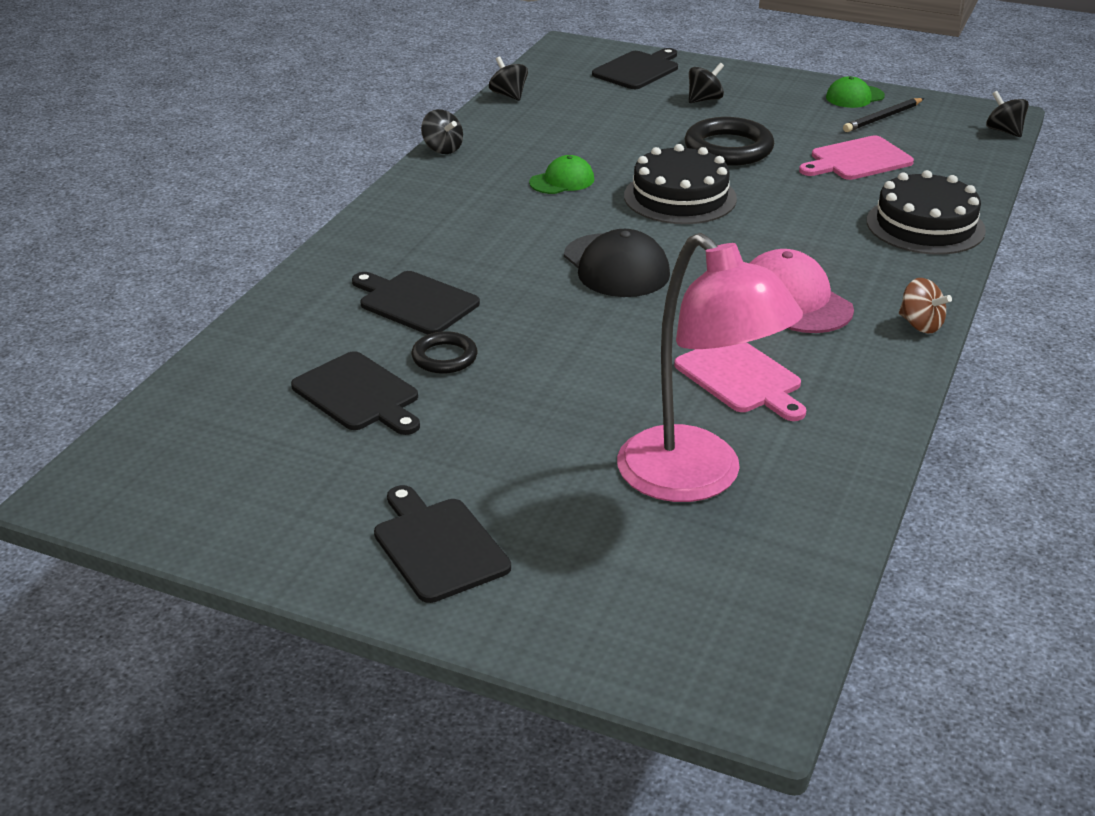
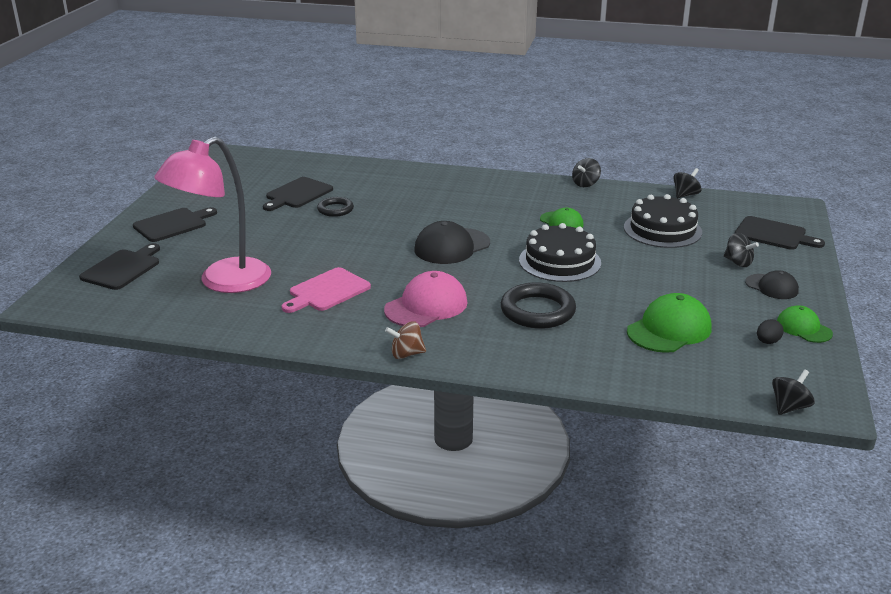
camera: 80 degrees right, 5 degrees down
(415, 302) = (391, 197): black cutting board -> black cutting board (122, 268)
(728, 148) = (653, 275): black ring -> black ring (537, 311)
(764, 94) = (771, 287): none -> black cap
(857, 160) = (669, 329): pink cutting board -> green cap
(883, 118) = (767, 342): black pencil -> black egg
(920, 325) = (406, 354): brown spinning top -> brown spinning top turned 45 degrees clockwise
(925, 225) = (564, 359): black cake -> black cake (662, 230)

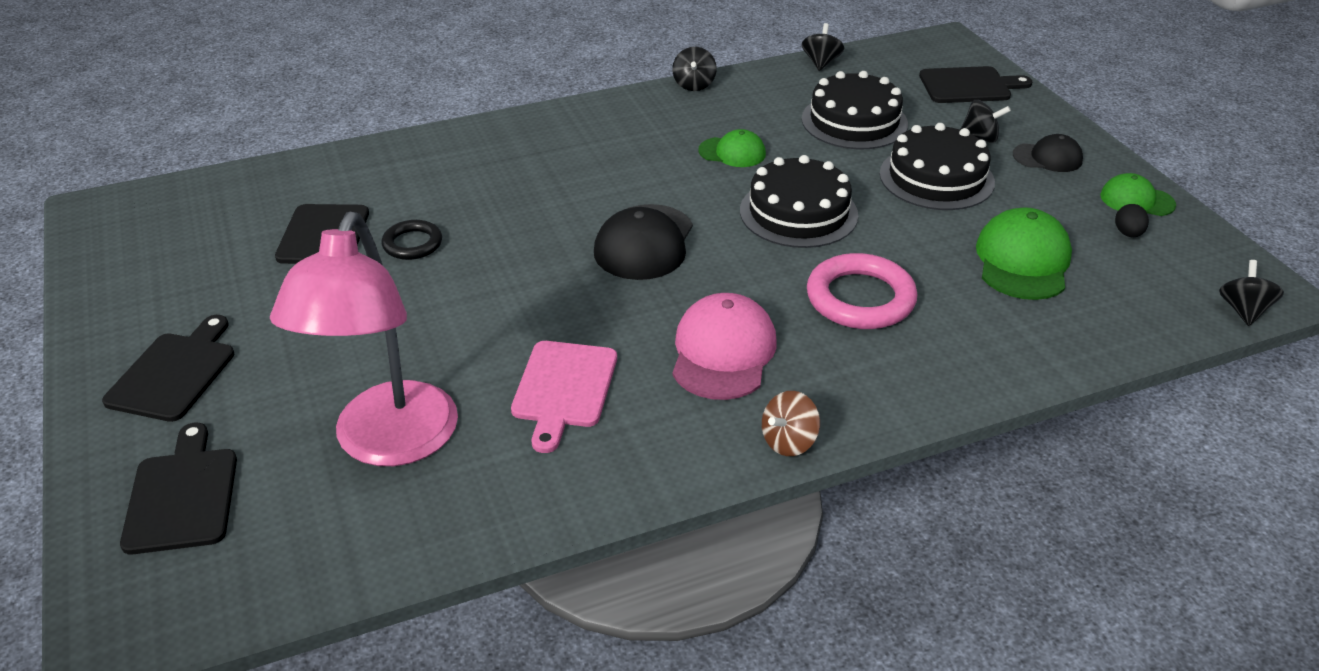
camera: 35 degrees left, 10 degrees up
(537, 311) = (860, 298): black ring -> pink ring
(674, 273) = (936, 178): none -> black cake

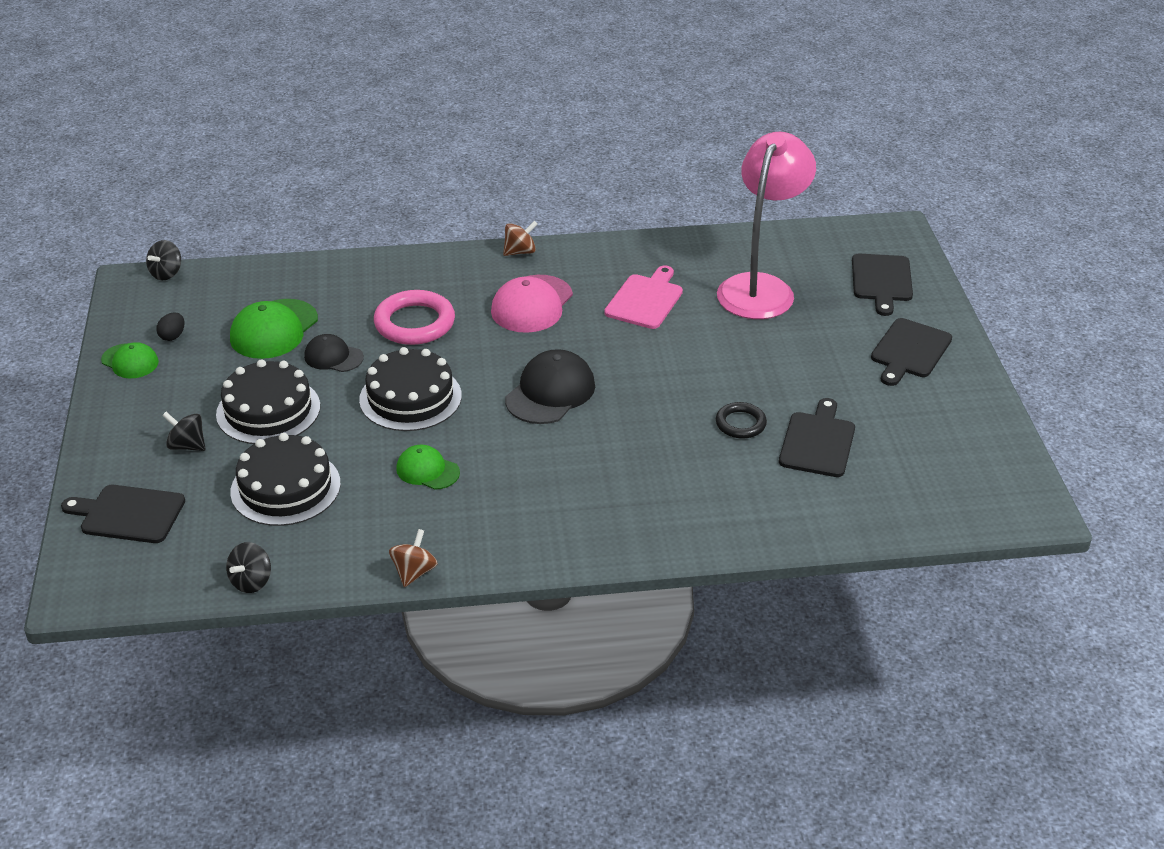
camera: 165 degrees left, 0 degrees up
(694, 85) = (414, 572): black spinning top -> brown spinning top
(1047, 158) = (152, 413): black cap -> black cap (333, 357)

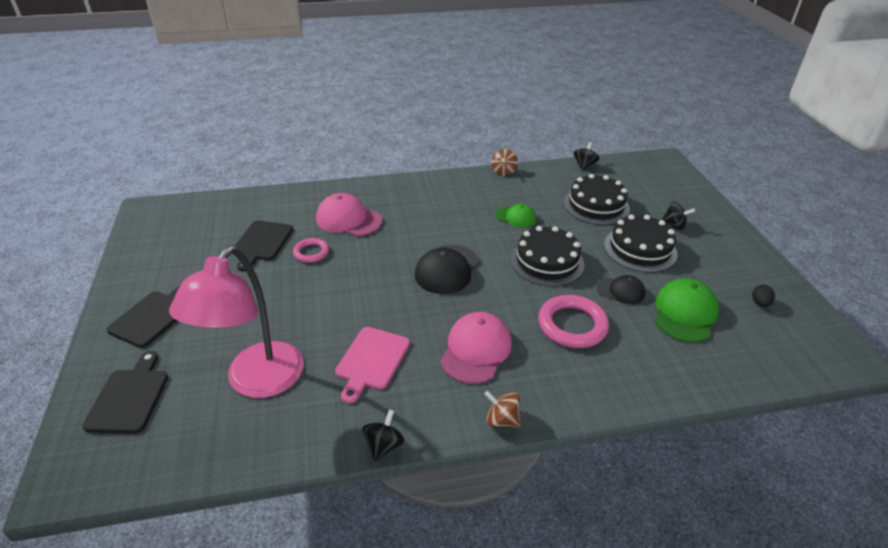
camera: 175 degrees right, 0 degrees up
(128, 514) = (674, 190): black cutting board -> none
(130, 361) = (770, 280): green cap -> none
(166, 273) = (831, 370): black spinning top -> black spinning top (384, 445)
(520, 252) = (502, 420): brown spinning top -> brown spinning top turned 60 degrees clockwise
(695, 477) = (348, 219): none -> pink cap
(740, 423) = (311, 252): black ring -> pink ring

